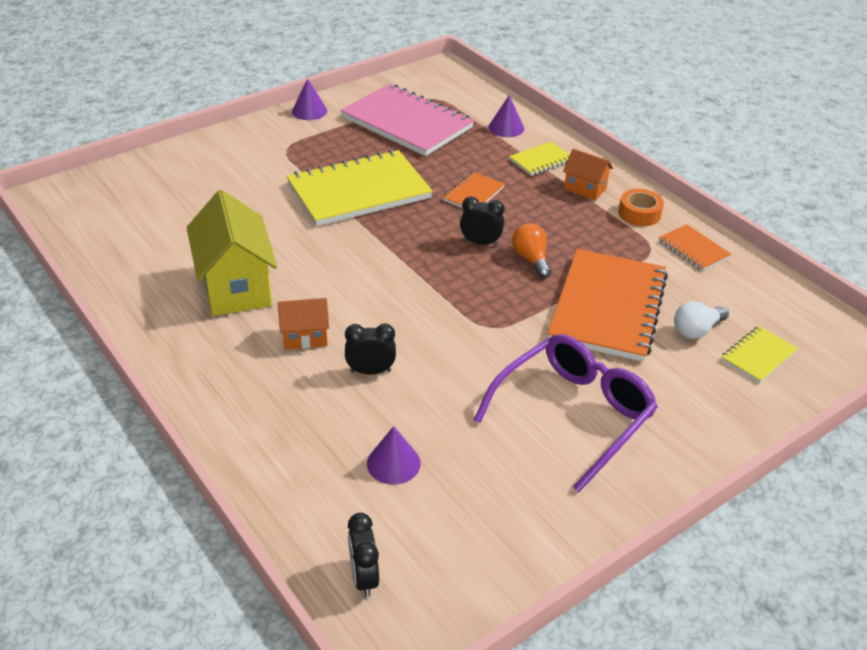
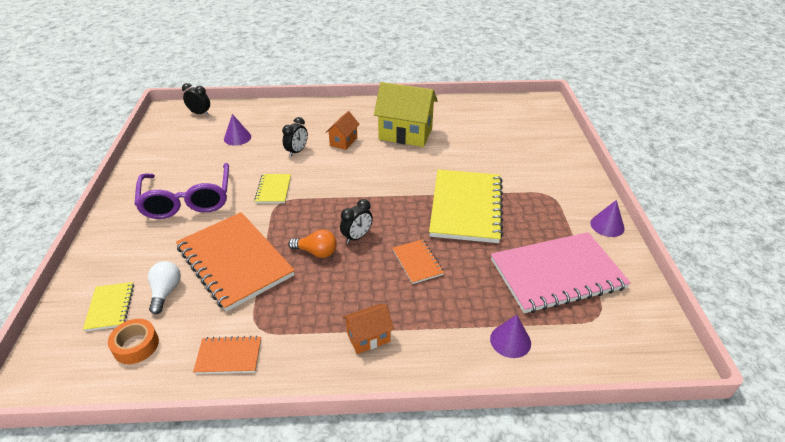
camera: 125 degrees right, 0 degrees up
(541, 160) = (435, 333): yellow notebook -> yellow notebook (273, 189)
(639, 213) = (303, 353): orange tape -> orange tape (136, 345)

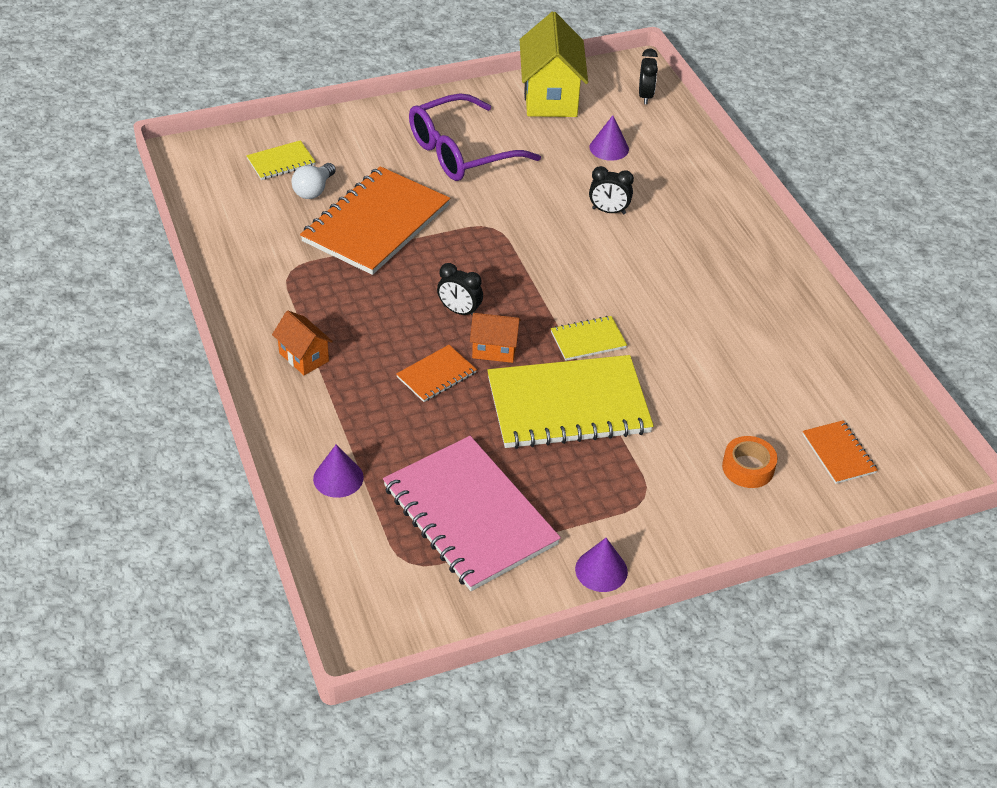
camera: 70 degrees right, 5 degrees up
(136, 345) = (241, 197): orange tape -> orange tape (748, 468)
(166, 292) = (314, 190): white light bulb -> white light bulb turned 135 degrees clockwise
(229, 356) = (248, 262): orange notebook -> orange notebook (838, 453)
(273, 189) = (515, 214): yellow notebook -> yellow notebook (588, 340)
(316, 252) = (418, 283): orange light bulb -> none
(343, 141) = (659, 249): orange house -> orange house (494, 349)
(405, 134) = (718, 309): yellow house -> yellow house (550, 97)

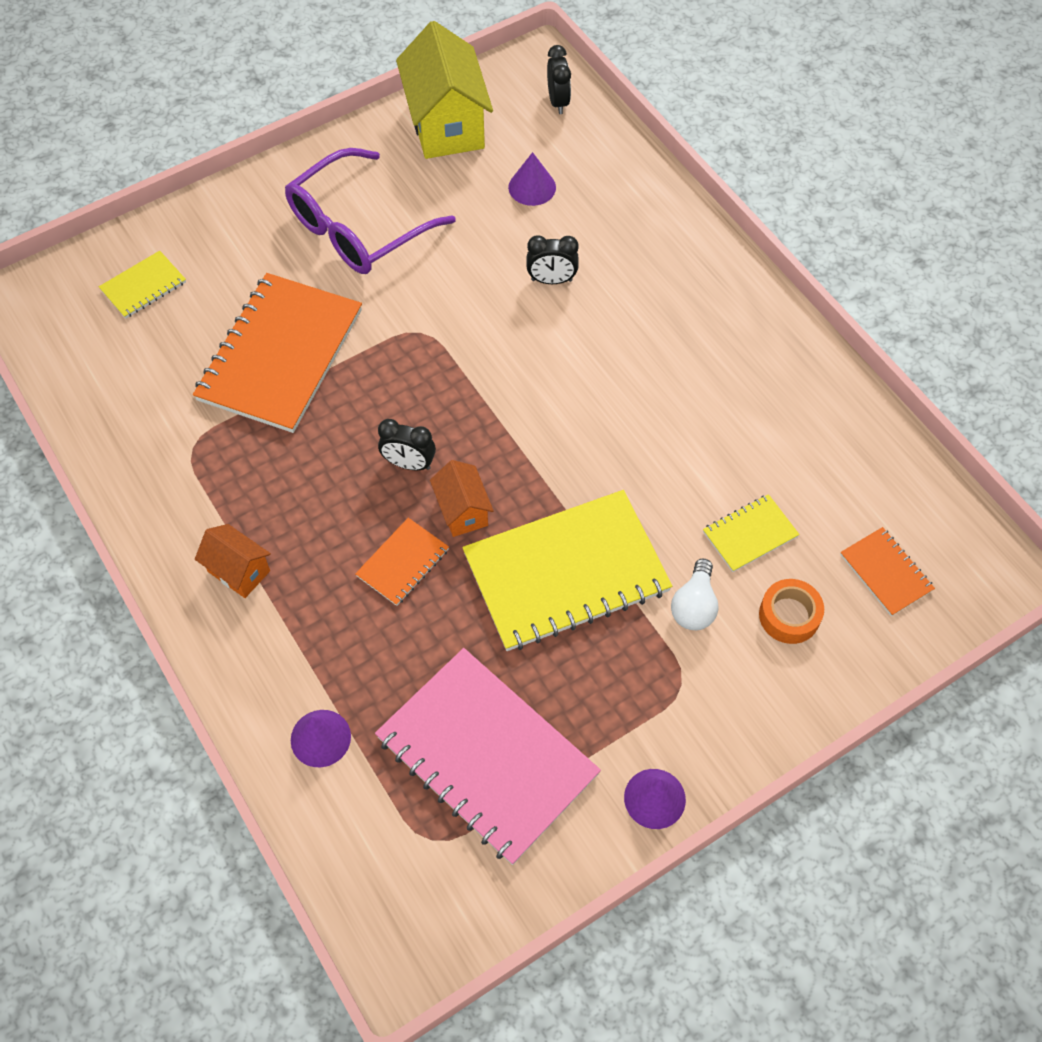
camera: 10 degrees left, 15 degrees up
(314, 190) = (193, 321): white light bulb -> white light bulb (694, 606)
(494, 349) = (462, 511): orange house -> orange house turned 75 degrees clockwise
(588, 340) = (568, 473): yellow notebook -> yellow notebook (750, 534)

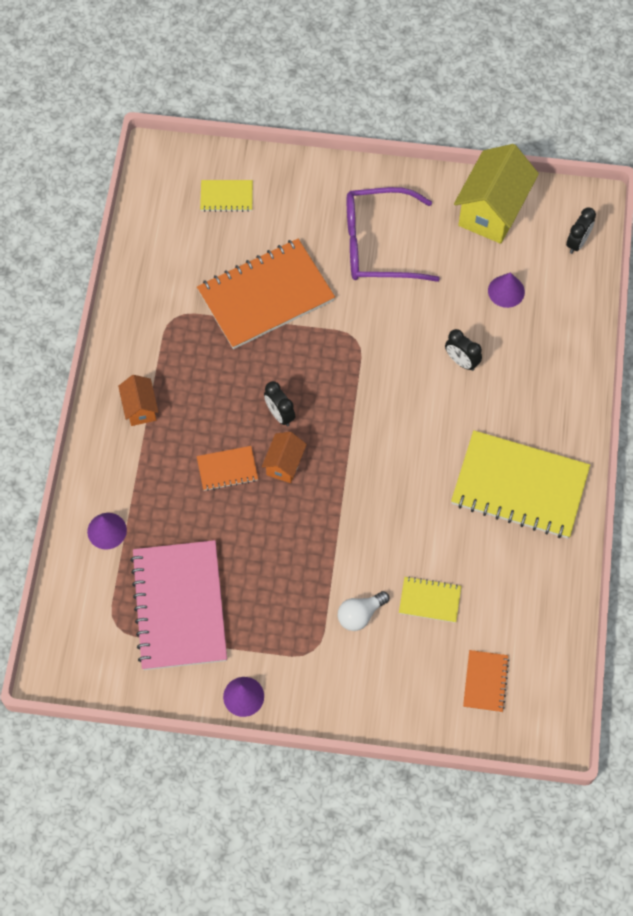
camera: 40 degrees right, 5 degrees up
(566, 573) = (308, 542): yellow notebook -> yellow notebook (519, 486)
(789, 615) = (407, 661): orange tape -> none

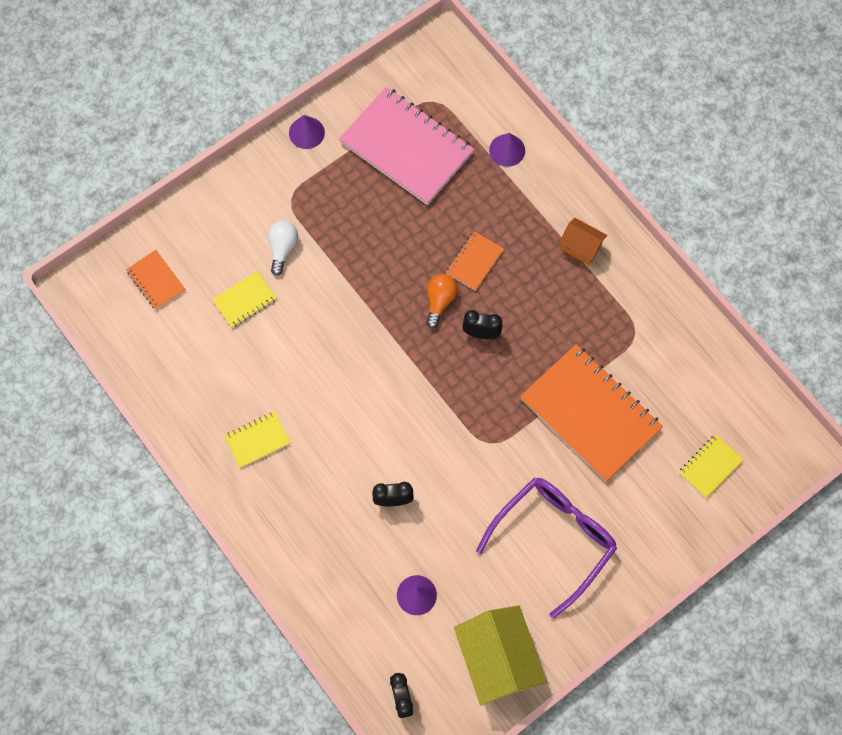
camera: 135 degrees right, 5 degrees up
(266, 296) = (590, 413): orange notebook -> orange notebook turned 60 degrees counterclockwise
(284, 464) = (439, 301): orange house -> orange light bulb
(519, 486) = (257, 440): yellow notebook -> yellow notebook, size x0.46

